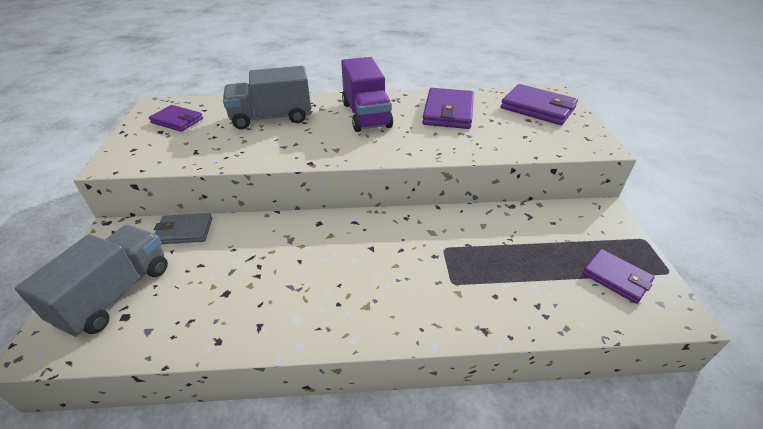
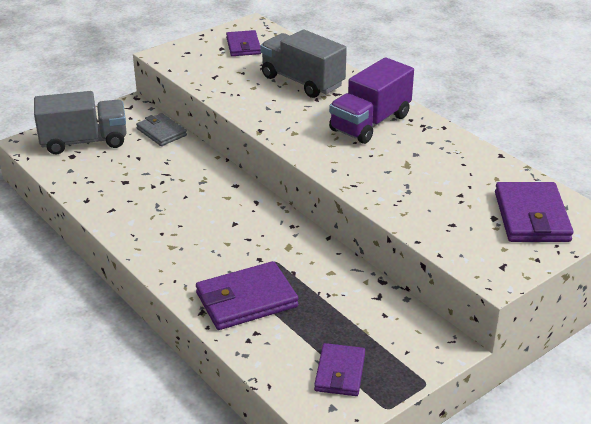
camera: 55 degrees right, 5 degrees down
(448, 112) = (440, 164): purple wallet -> purple wallet (246, 300)

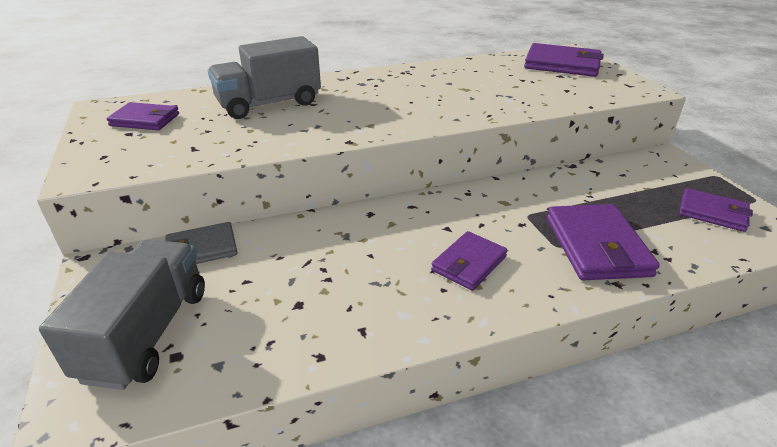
camera: 70 degrees left, 0 degrees up
(194, 239) = (469, 263): none -> purple wallet
(370, 123) = (382, 89): purple truck -> none

